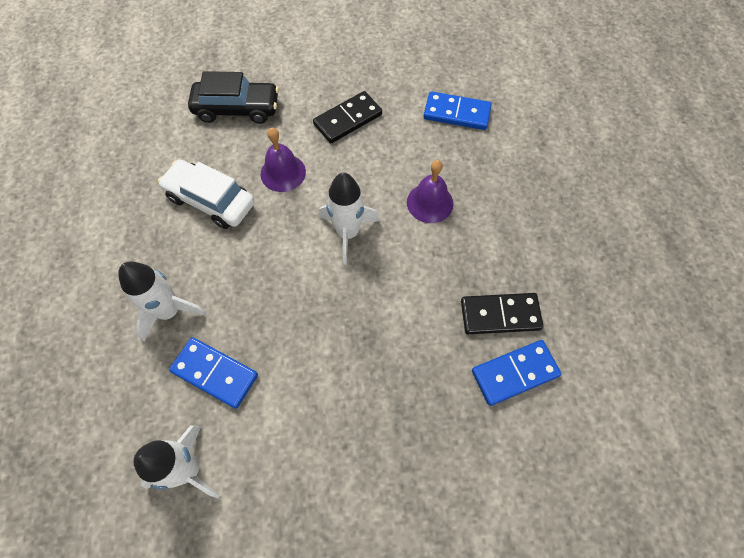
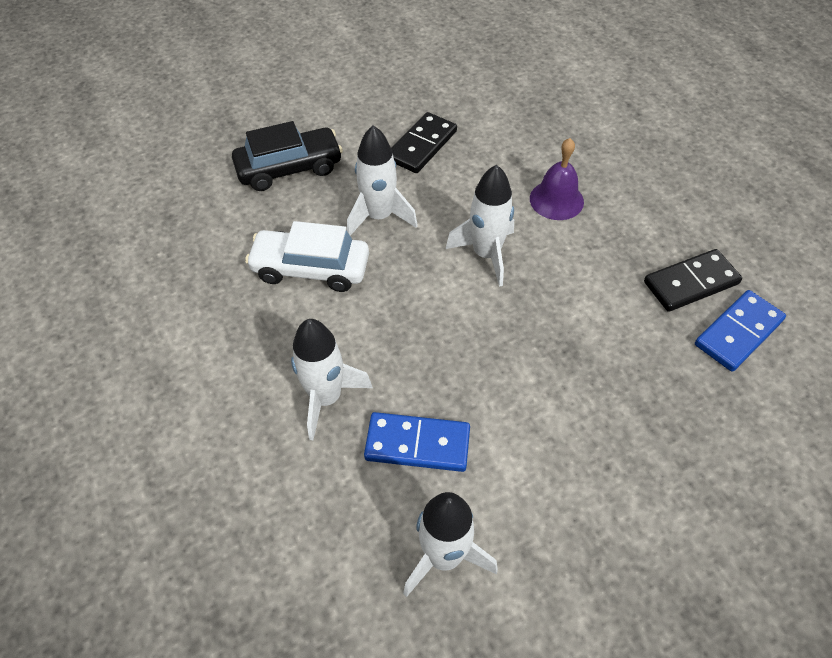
camera: 20 degrees left, 10 degrees down
(283, 172) = (379, 216): purple bell -> white rocket
(456, 113) = (534, 109): blue domino -> none

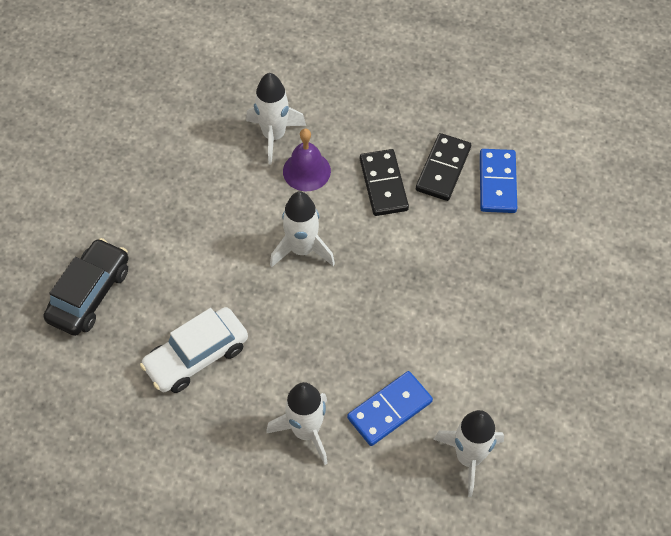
camera: 45 degrees left, 5 degrees up
(379, 216) = (200, 279): white rocket -> white rocket (274, 136)
(422, 145) = (169, 198): black domino -> black domino (383, 184)

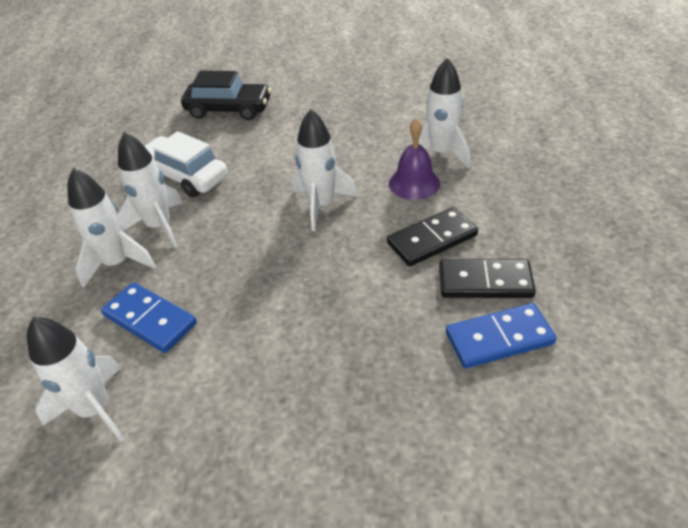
camera: 75 degrees right, 15 degrees down
(268, 389) = (159, 226): none -> white rocket

